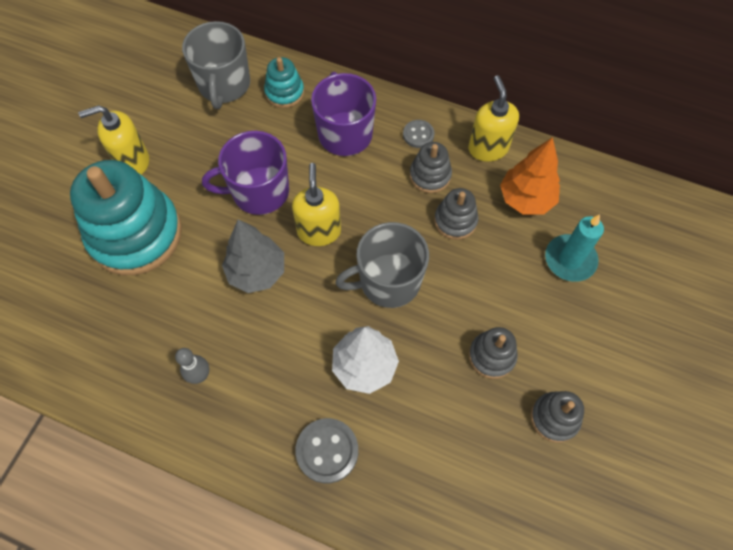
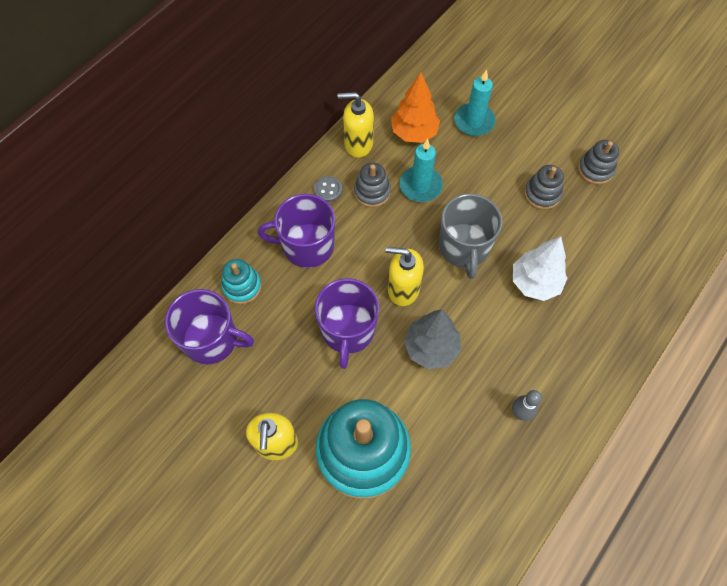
camera: 75 degrees left, 0 degrees up
(224, 85) = (212, 340): grey mug -> purple mug
(327, 451) = (599, 325): grey button -> none
(455, 221) = (420, 186): grey stacking toy -> turquoise candle

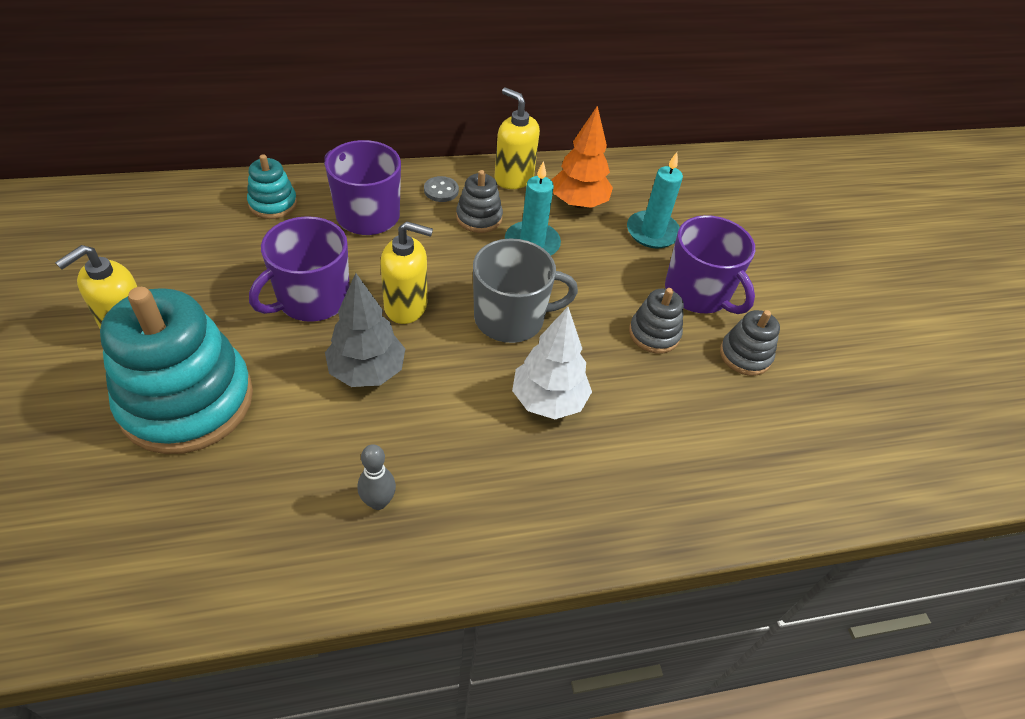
camera: 35 degrees right, 15 degrees down
(212, 340) = (196, 221): purple mug -> purple mug (698, 293)
(403, 289) = (406, 306): yellow soap dispenser -> yellow soap dispenser turned 135 degrees clockwise
(464, 248) = (511, 318): grey mug -> grey mug turned 135 degrees counterclockwise

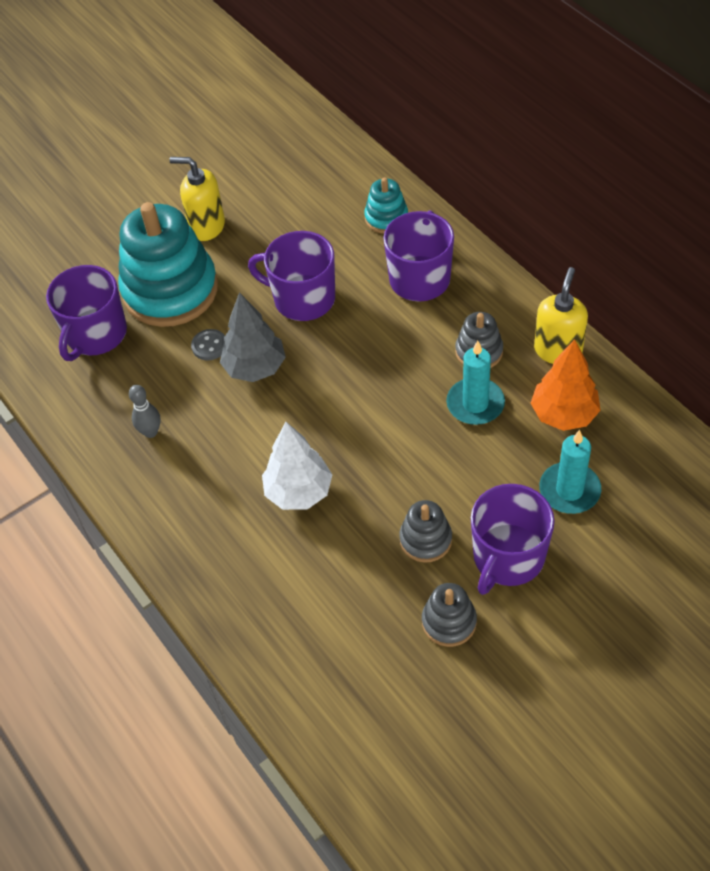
camera: 75 degrees right, 5 degrees up
(179, 504) = (95, 334): none -> purple mug
(406, 306) = (335, 357): yellow soap dispenser -> none
(441, 190) = (493, 309): grey button -> grey button (209, 346)
(511, 318) = (371, 429): grey mug -> none

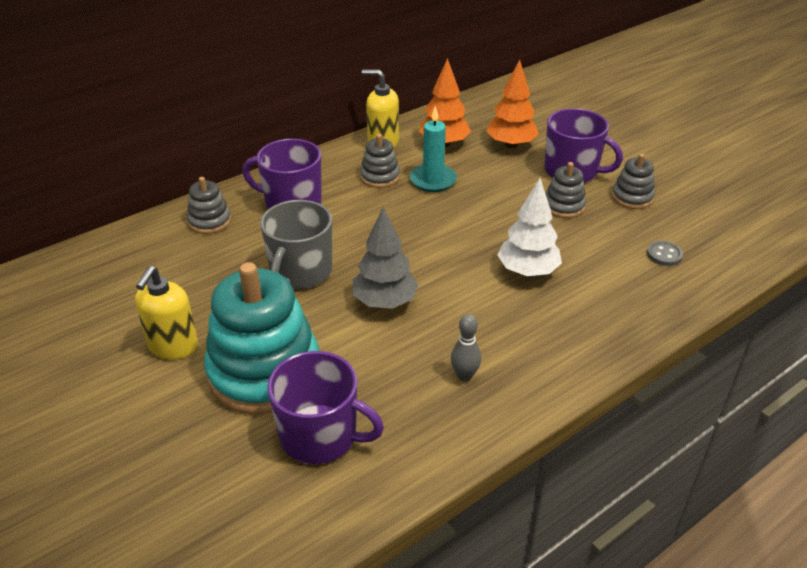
camera: 95 degrees left, 15 degrees down
(209, 346) = (352, 336): grey button -> grey button (664, 255)
(302, 299) = (300, 272): purple mug -> grey mug
(386, 218) = (209, 221): turquoise stacking toy -> grey stacking toy
(569, 490) = (511, 145): turquoise candle -> orange tree

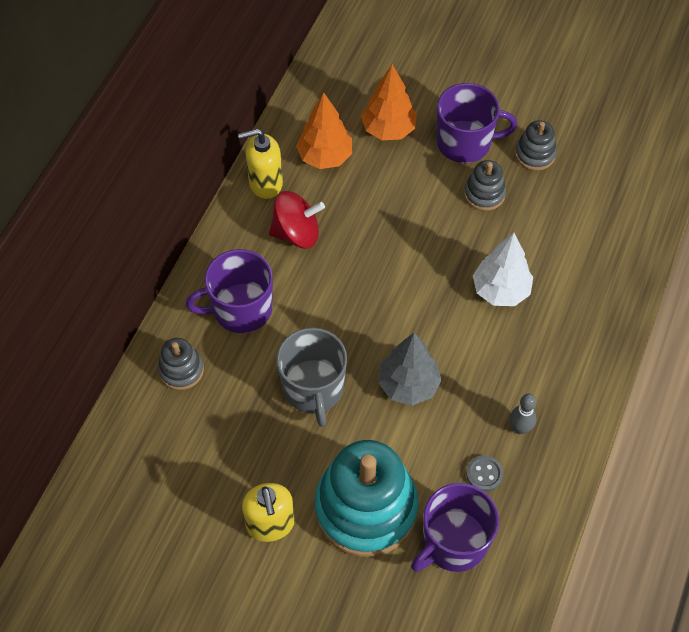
camera: 30 degrees left, 20 degrees up
(320, 436) = (453, 542): purple mug -> purple mug turned 150 degrees clockwise
(380, 177) = (296, 233): grey stacking toy -> red spinning top
(433, 180) = (349, 214): turquoise candle -> none
(664, 255) = (596, 216): grey button -> grey button (484, 474)

